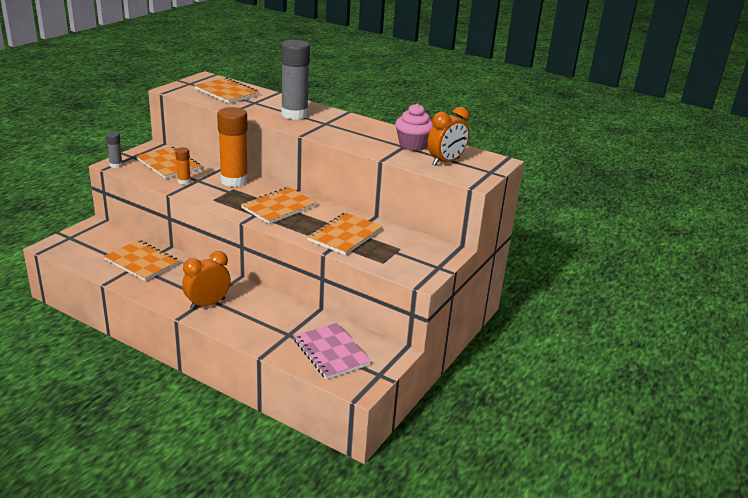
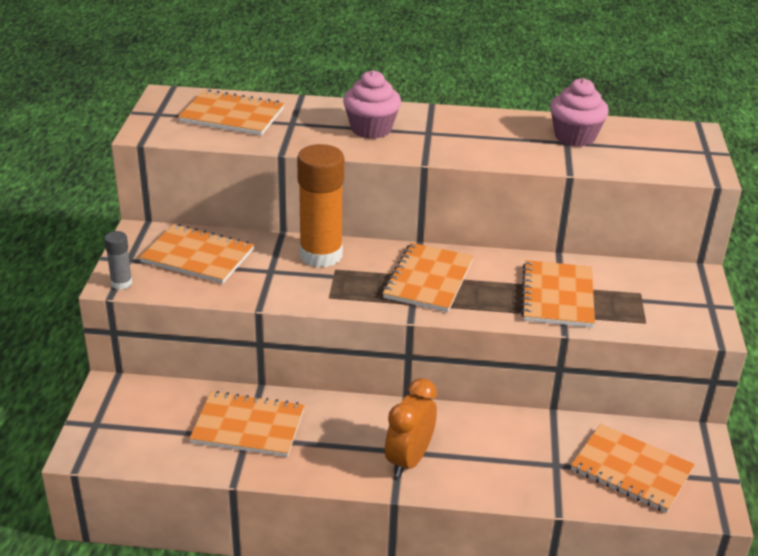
camera: 25 degrees left, 5 degrees up
(184, 181) = (254, 279): orange glue stick -> none
(294, 114) = (371, 129): grey glue stick -> pink cupcake
(331, 352) = (631, 470): pink notebook -> orange notebook
(445, 162) = (642, 152): orange clock -> none

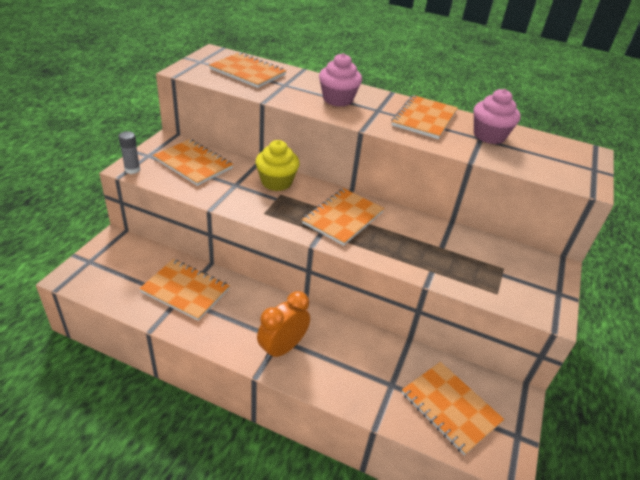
camera: 15 degrees right, 5 degrees up
(321, 255) = (276, 182): orange glue stick -> yellow cupcake
(557, 296) = (435, 254): orange notebook -> orange notebook (424, 119)

